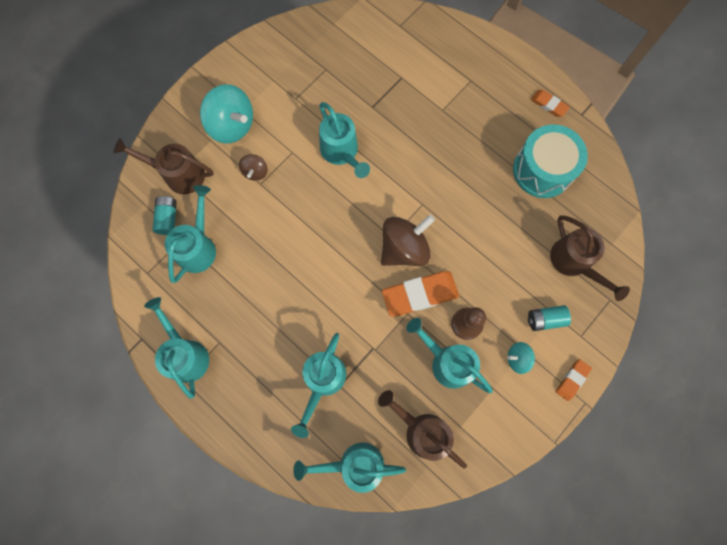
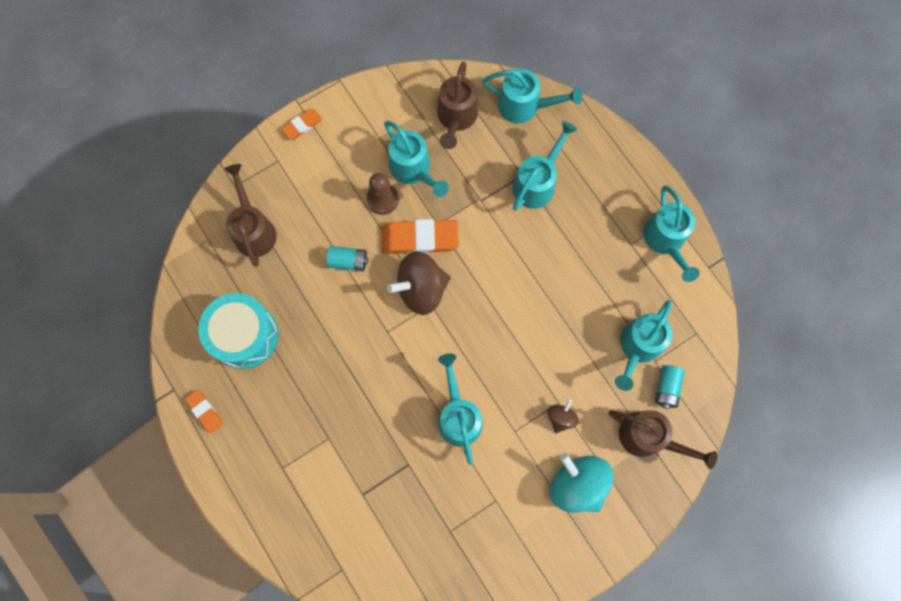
camera: 165 degrees left, 0 degrees up
(421, 430) = (456, 118): brown watering can -> brown watering can turned 45 degrees clockwise
(517, 358) = (346, 156): turquoise spinning top -> none
(545, 319) = (305, 184): turquoise battery -> turquoise battery (348, 261)

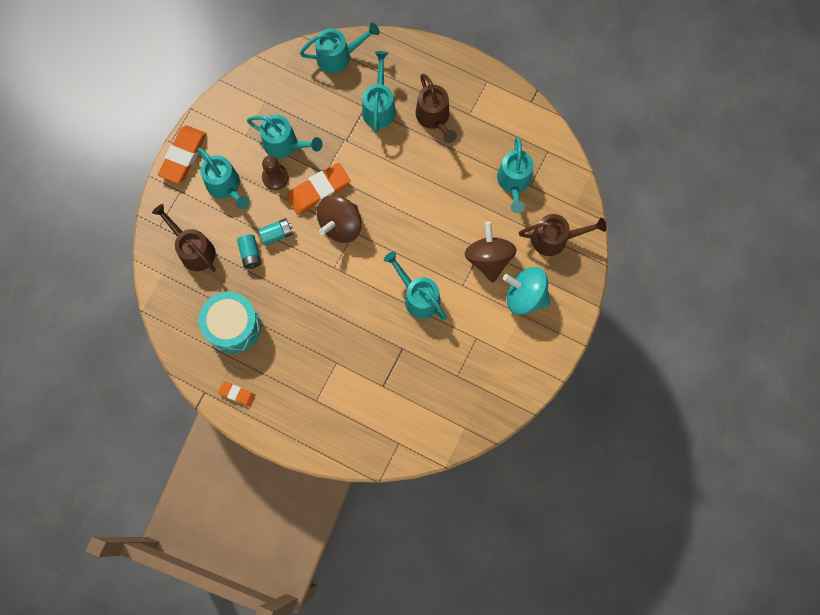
camera: 30 degrees left, 0 degrees up
(302, 125) = (183, 156): orange eraser -> orange eraser, size x1.88
(456, 118) = (294, 91): brown watering can -> brown watering can (434, 118)
(561, 418) = (489, 258): brown spinning top -> brown spinning top, size x1.96
(665, 241) = (492, 99): turquoise watering can -> turquoise watering can (226, 186)
(666, 388) = (548, 199): turquoise battery -> turquoise battery (250, 254)

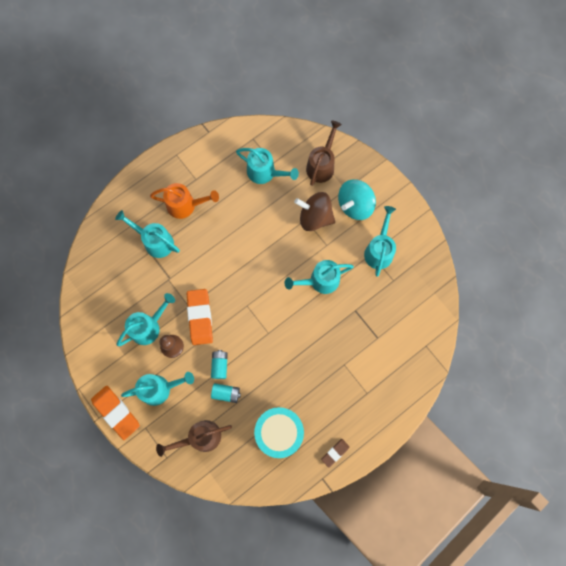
camera: 65 degrees left, 0 degrees up
(237, 394) = (335, 453): orange eraser -> brown eraser
(339, 57) = (97, 253): turquoise watering can -> turquoise watering can (379, 250)
(340, 225) = (236, 313): brown spinning top -> none
(434, 118) = (185, 205): brown watering can -> orange watering can

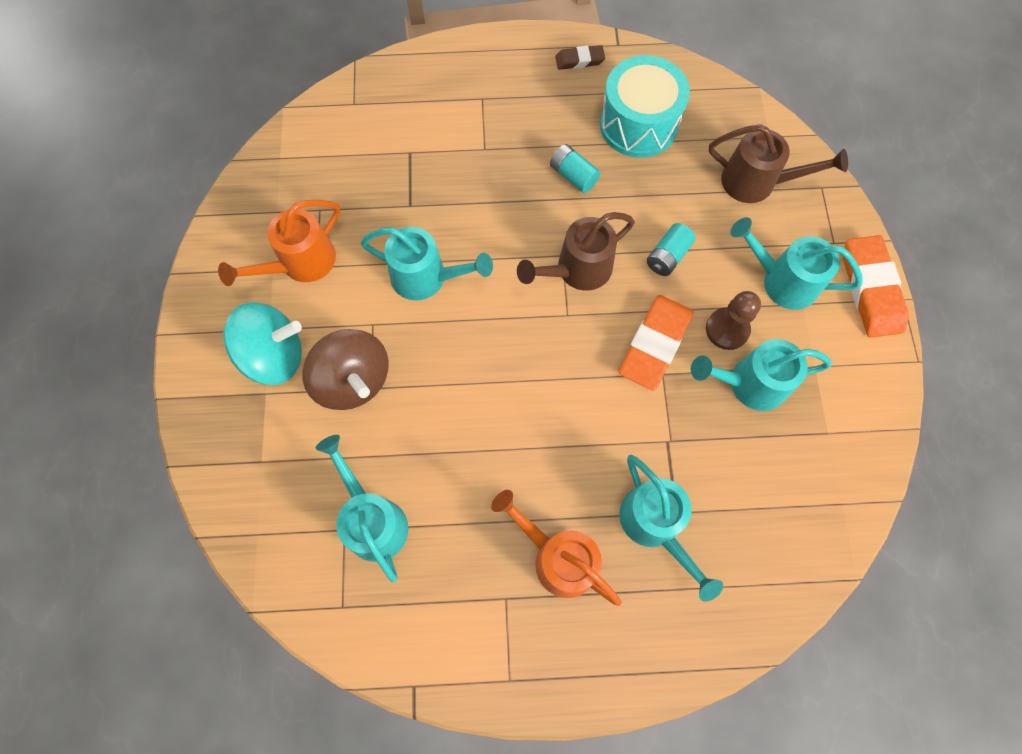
camera: 145 degrees left, 5 degrees down
(226, 393) = (682, 214): turquoise battery -> turquoise battery (573, 176)
(322, 165) = (265, 464): brown watering can -> brown watering can (577, 270)
(379, 250) = (300, 263): turquoise watering can -> orange watering can

